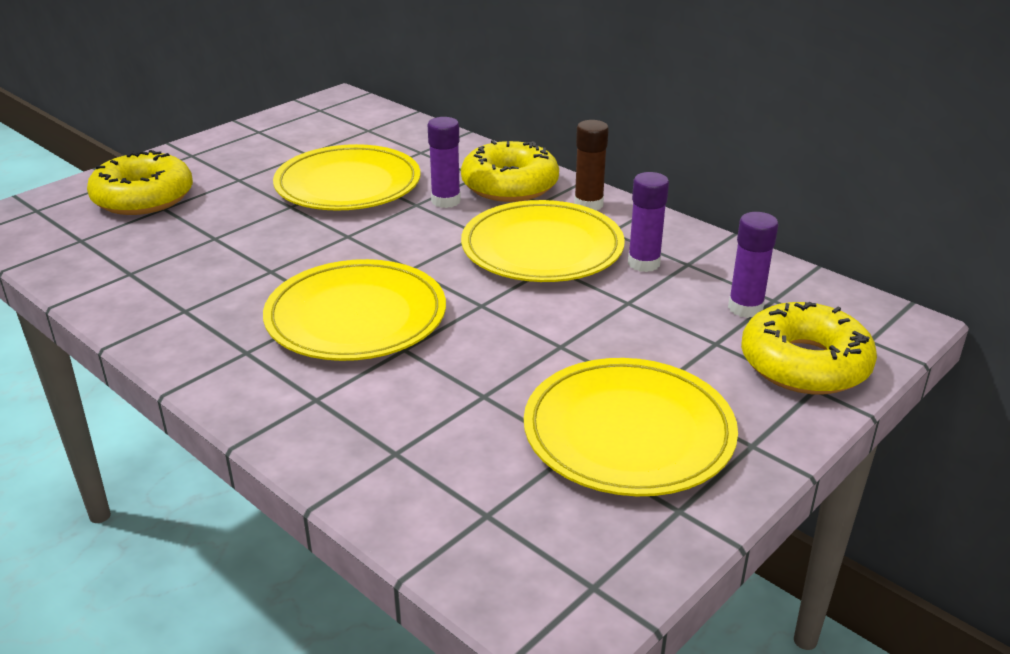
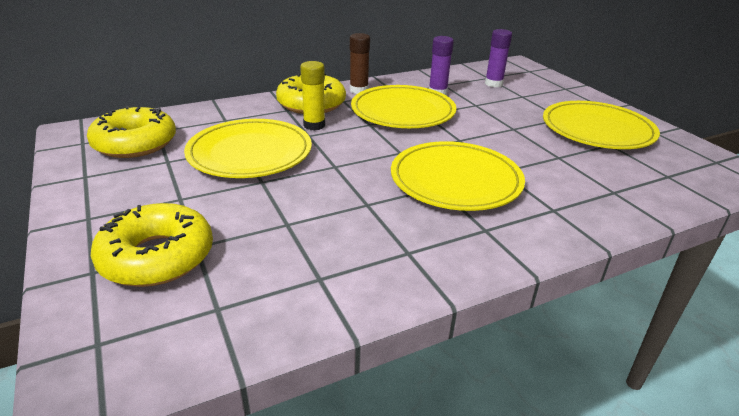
camera: 70 degrees left, 0 degrees up
(446, 201) = (314, 125): purple glue stick -> yellow glue stick
(804, 364) = (545, 85): yellow donut -> yellow donut (135, 143)

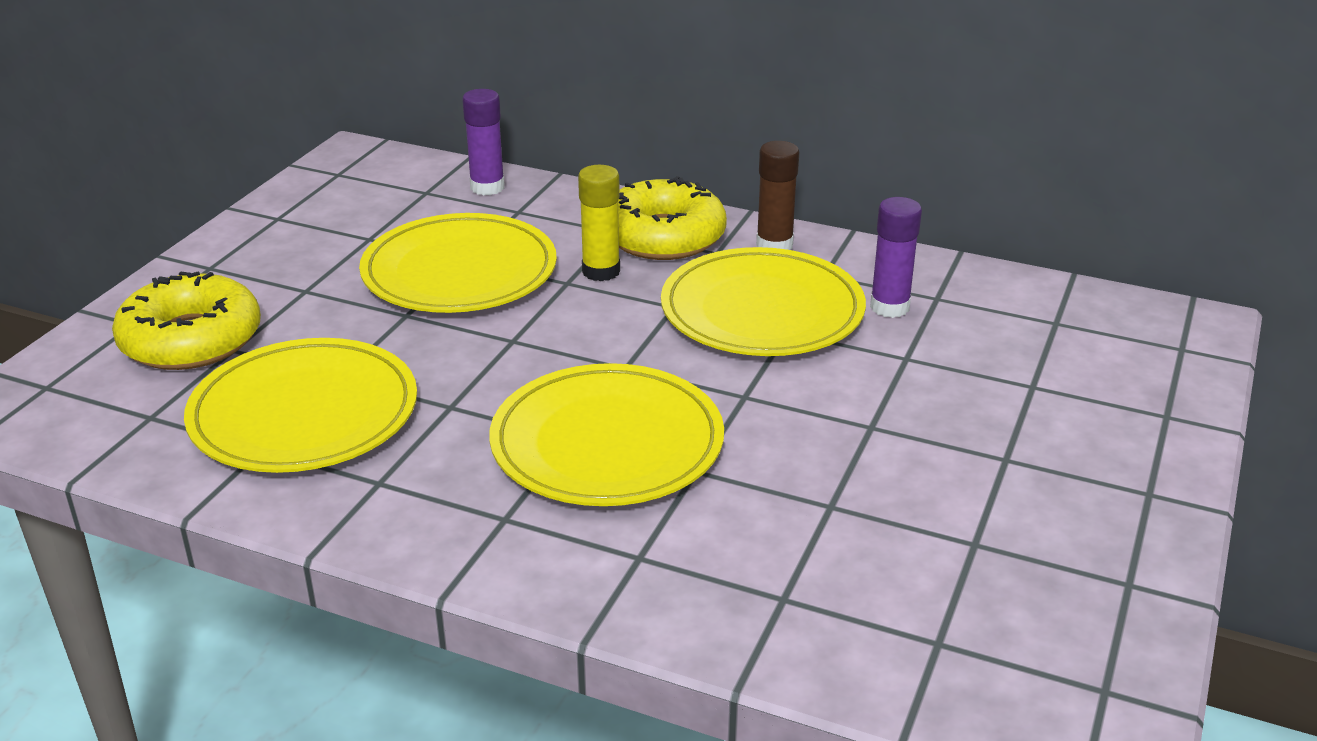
camera: 50 degrees right, 0 degrees up
(135, 143) = (379, 199): yellow donut -> none
(493, 84) = (1034, 338): purple glue stick -> purple glue stick (487, 187)
(597, 130) = (1017, 511): yellow plate -> yellow plate (304, 414)

